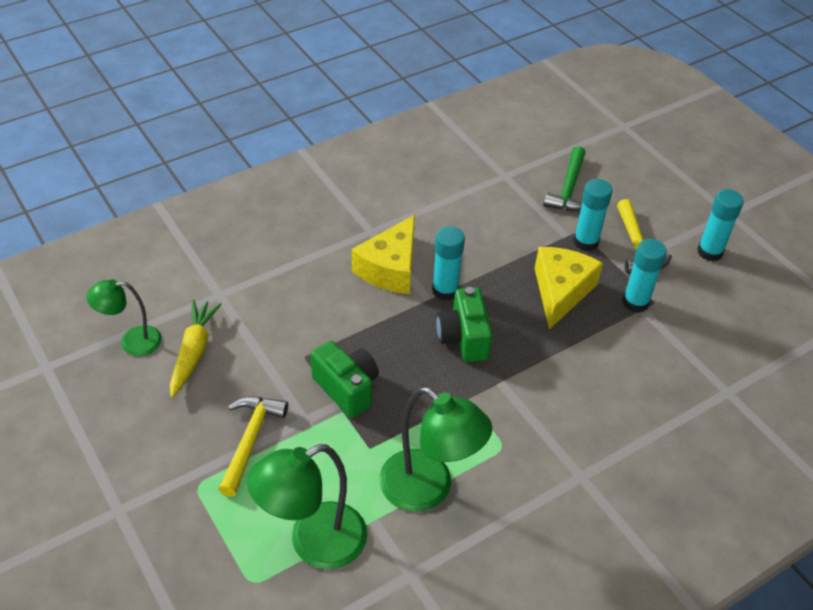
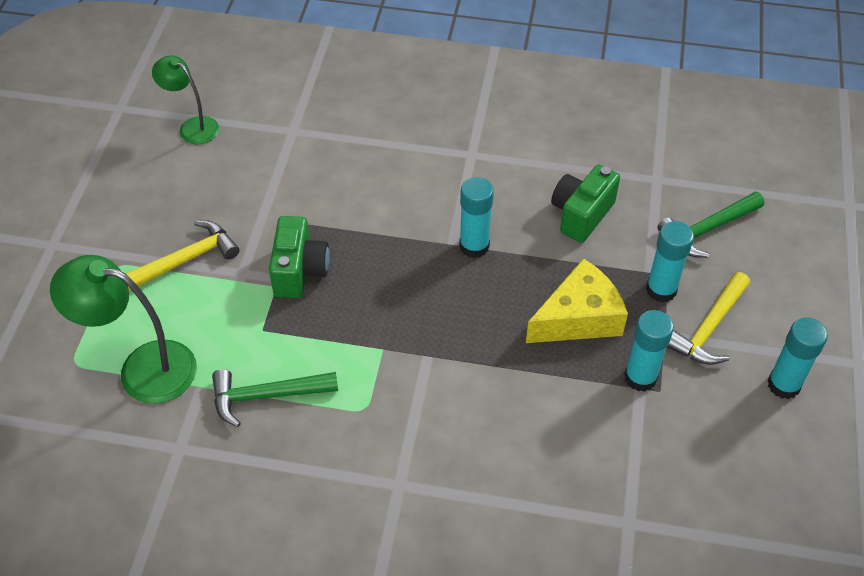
camera: 45 degrees right, 5 degrees up
(194, 352) = (224, 163): yellow carrot -> none
(390, 268) = (450, 196): yellow cheese -> none
(428, 489) = (267, 396): green lamp -> green hammer
(463, 338) = (440, 297): green camera -> green camera (581, 215)

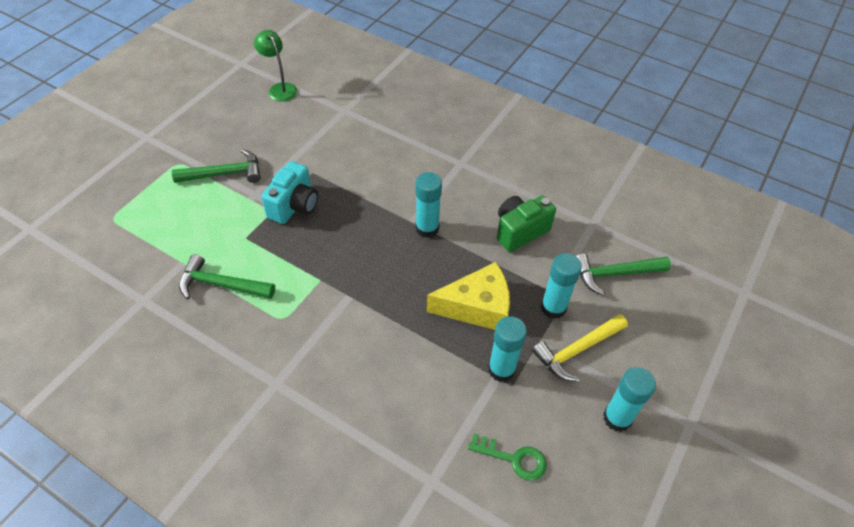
camera: 20 degrees right, 0 degrees up
(142, 368) = (152, 237): green lamp -> none
(187, 259) = (224, 174): yellow hammer -> green hammer
(299, 271) = (294, 206): green camera -> turquoise camera
(700, 466) = (513, 458): none -> green key

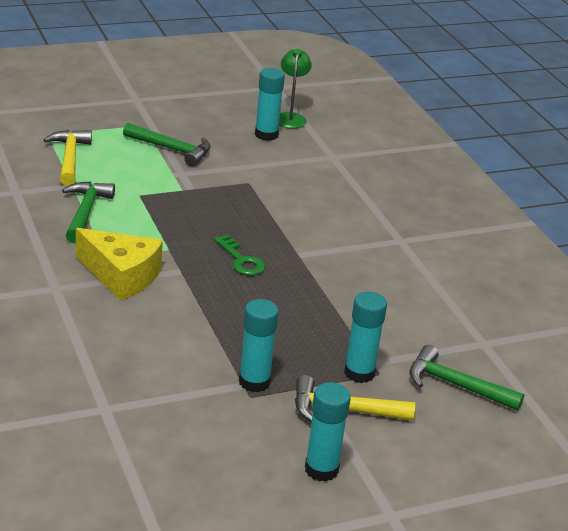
camera: 35 degrees right, 20 degrees down
(153, 234) = (69, 158): none -> yellow hammer
(221, 285) = (85, 212): green hammer -> green hammer turned 45 degrees clockwise
(294, 206) = (205, 195): turquoise camera -> none
(427, 228) = (307, 265): turquoise glue stick -> turquoise glue stick (266, 135)
(477, 307) = (285, 335): yellow cheese -> yellow cheese (121, 276)
(513, 458) = (191, 436): green key -> green key (241, 260)
(520, 231) = (397, 310): green camera -> none

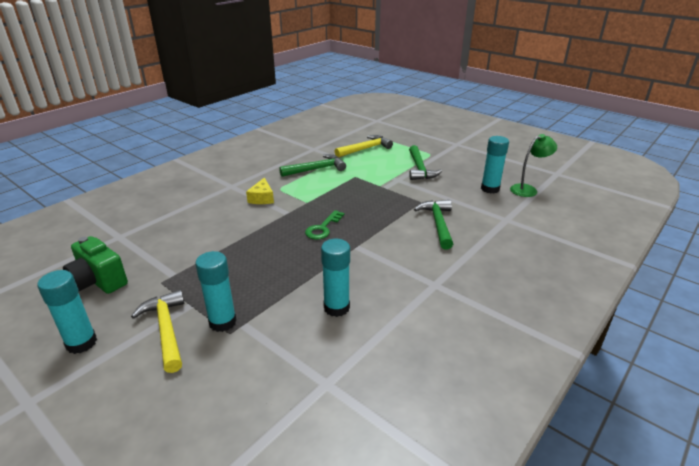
camera: 65 degrees right, 0 degrees up
(121, 276) = (262, 198): yellow cheese -> yellow cheese, size x0.56
(206, 441) = (99, 281): none -> green camera
(254, 382) = (179, 278): turquoise glue stick -> turquoise glue stick (336, 307)
(456, 385) = (242, 385): green hammer -> green hammer (438, 224)

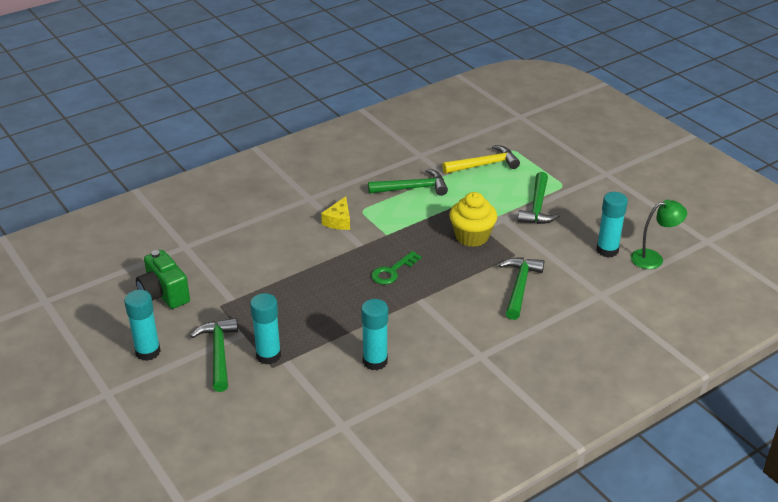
camera: 15 degrees right, 5 degrees up
(166, 330) = (219, 353): yellow hammer -> green hammer
(379, 194) = (472, 236): none -> yellow cupcake

